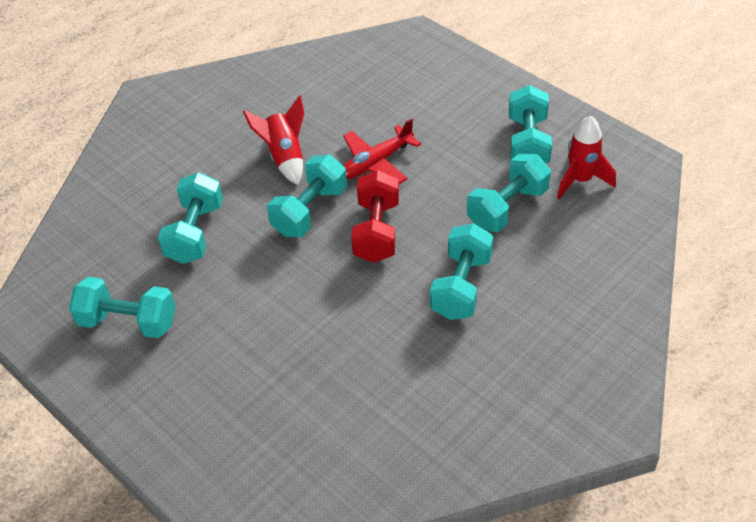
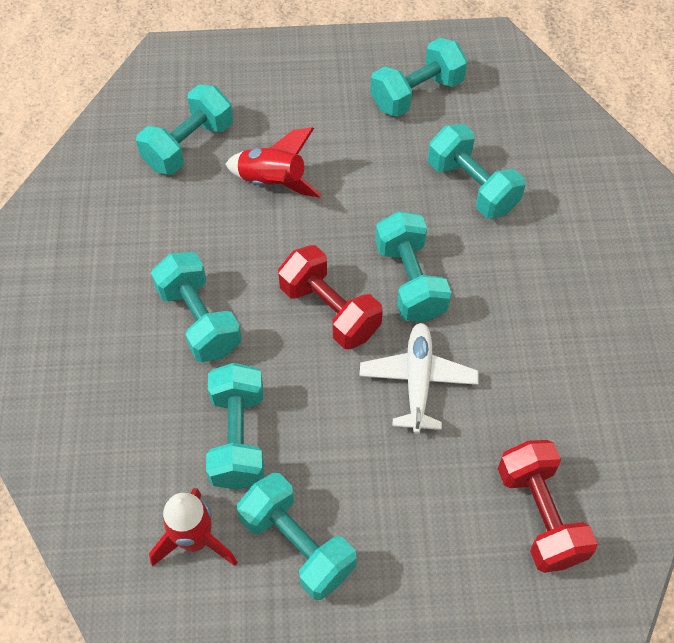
camera: 130 degrees right, 10 degrees up
(285, 157) = (505, 313): red rocket -> red rocket (273, 183)
(330, 421) = (189, 145): none -> turquoise dumbbell
(376, 163) = (417, 380): red plane -> white plane
(396, 76) = (539, 515): none -> red dumbbell

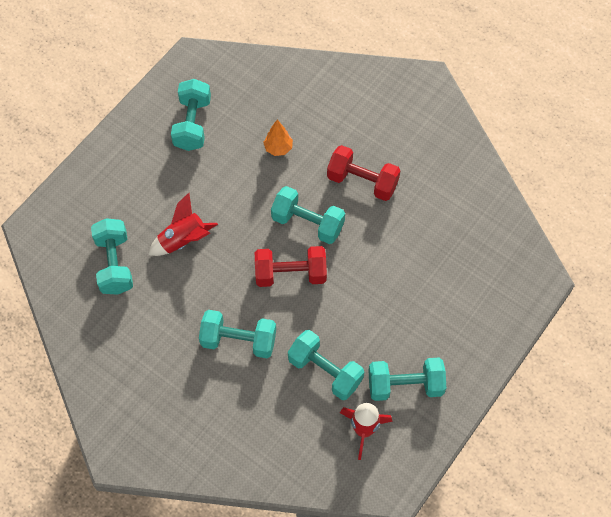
camera: 50 degrees left, 5 degrees up
(417, 380) = (366, 265): white plane -> none
(472, 187) = (278, 148): turquoise dumbbell -> orange tree
(539, 515) = (479, 269): red dumbbell -> red dumbbell (362, 181)

